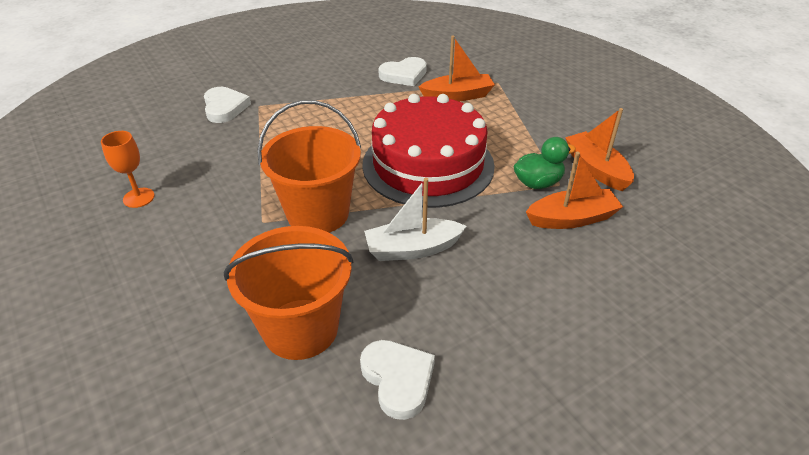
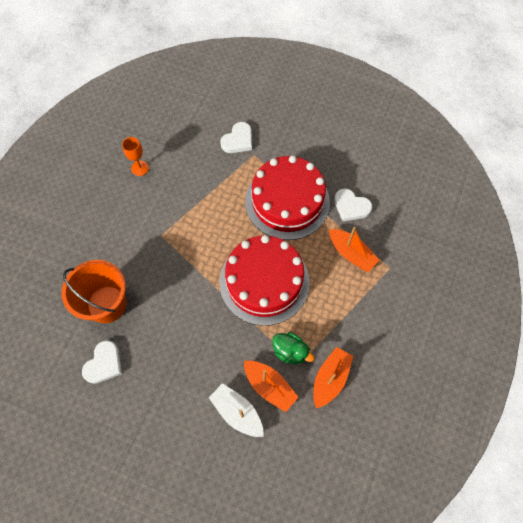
camera: 55 degrees right, 25 degrees up
(318, 213) = (184, 256): orange bucket -> none
(347, 108) = (287, 201): none -> red cake
(412, 249) = (188, 318): white boat -> white boat (237, 412)

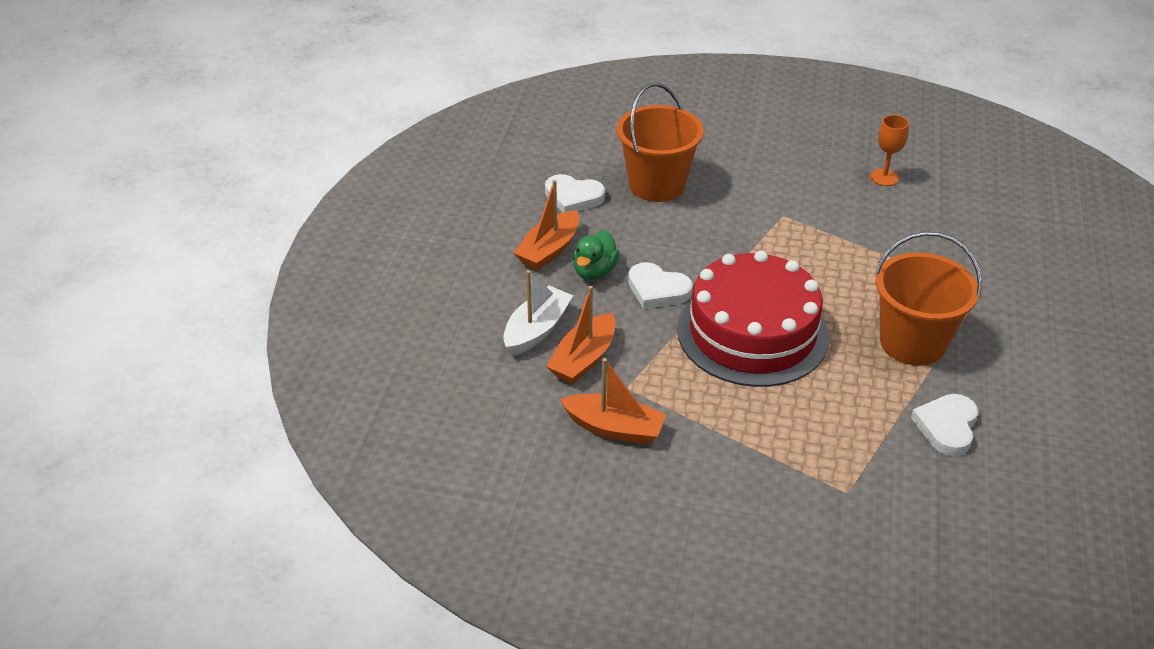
camera: 80 degrees right, 25 degrees down
(238, 140) = (998, 270): white heart -> white heart (657, 290)
(287, 201) = (912, 343): red cake -> orange bucket
(290, 351) = (646, 376): green duck -> green duck (594, 271)
(351, 254) = (851, 435): orange boat -> orange boat (549, 250)

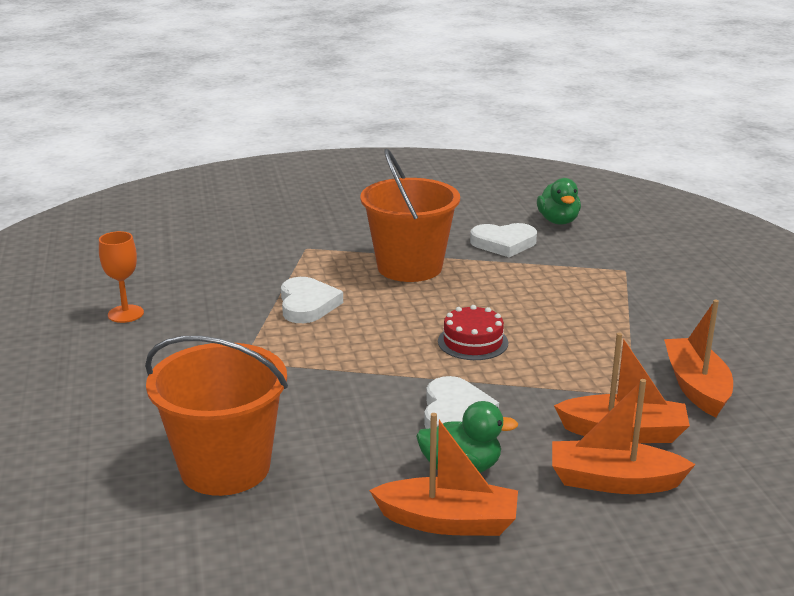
camera: 115 degrees left, 15 degrees down
(537, 330) = (613, 481): white boat -> orange boat
(573, 197) = (302, 538): white heart -> white heart (307, 305)
(752, 333) = (473, 342): red cake -> red cake, size x0.41
(996, 496) = (558, 221): none -> green duck

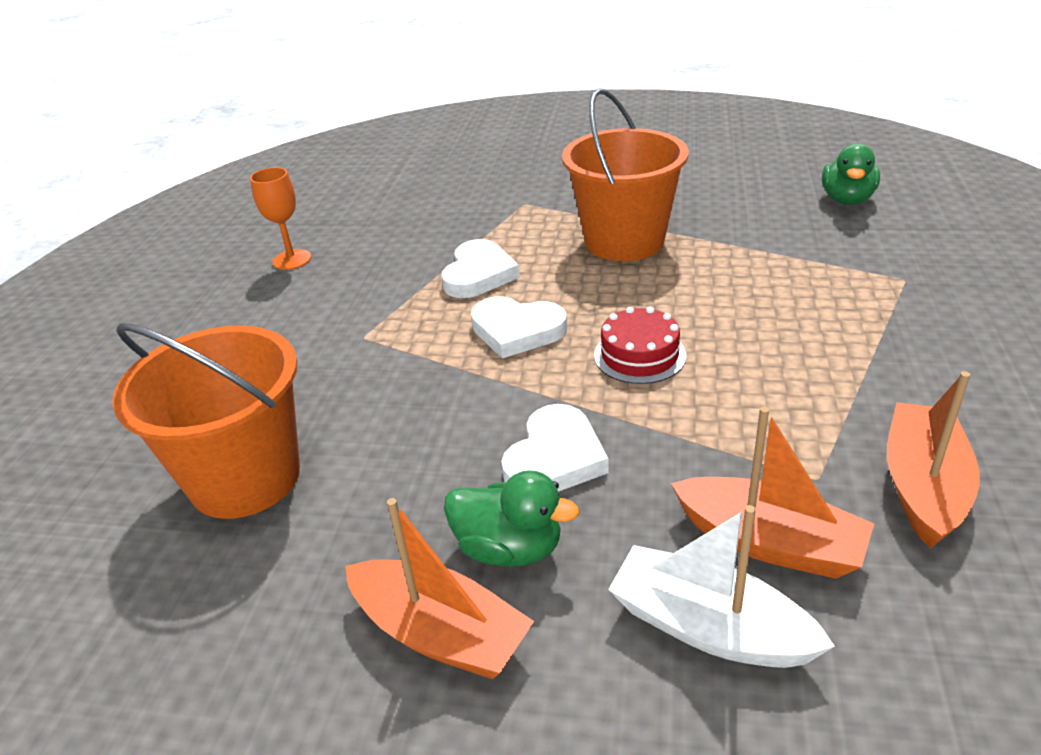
camera: 25 degrees right, 10 degrees up
(504, 243) = (758, 223): white heart -> white heart (517, 331)
(613, 481) = (709, 627): orange boat -> white boat

